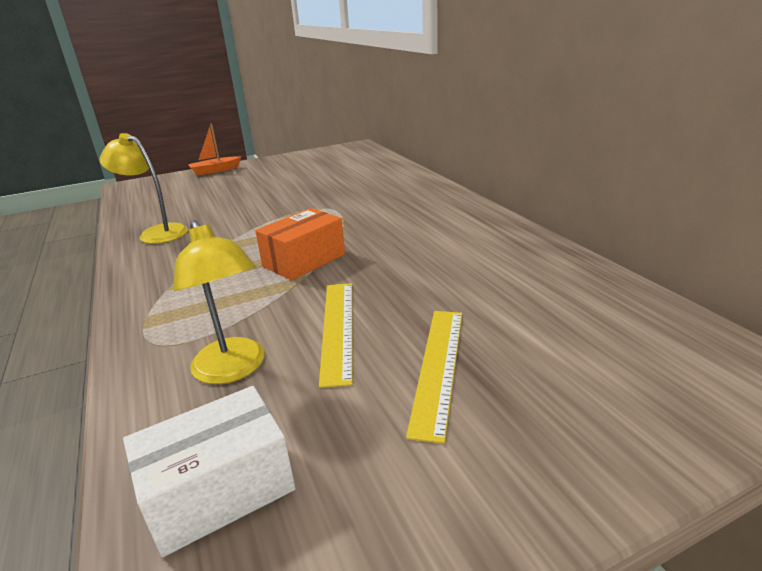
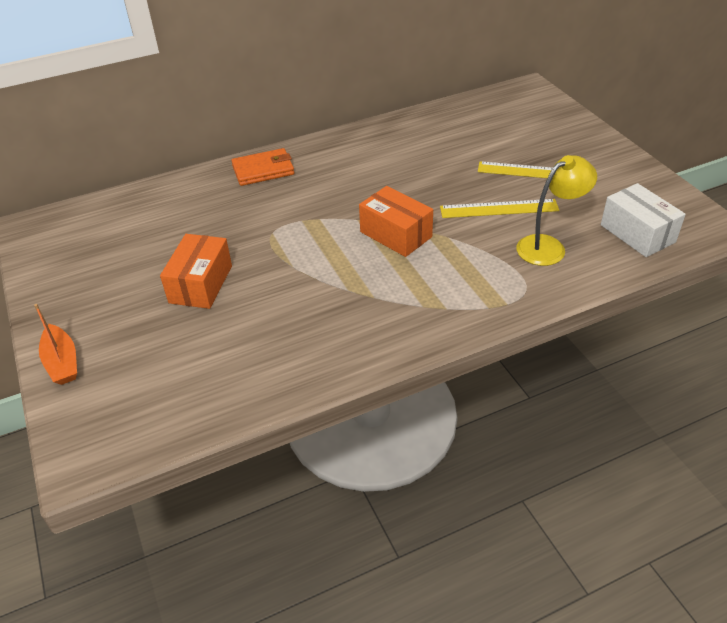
camera: 90 degrees left, 15 degrees up
(156, 233) = (307, 357): yellow lamp -> none
(269, 192) = (201, 284): none -> orange box
(429, 196) = (263, 170): none -> orange wallet

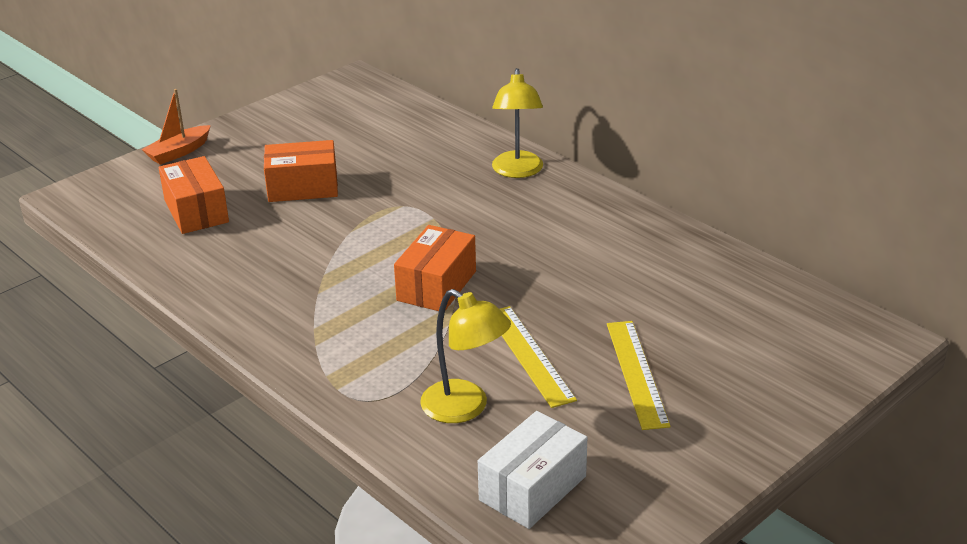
camera: 70 degrees right, 10 degrees down
(191, 359) = (196, 211): none -> orange box
(263, 170) = (517, 171): orange wallet -> yellow lamp

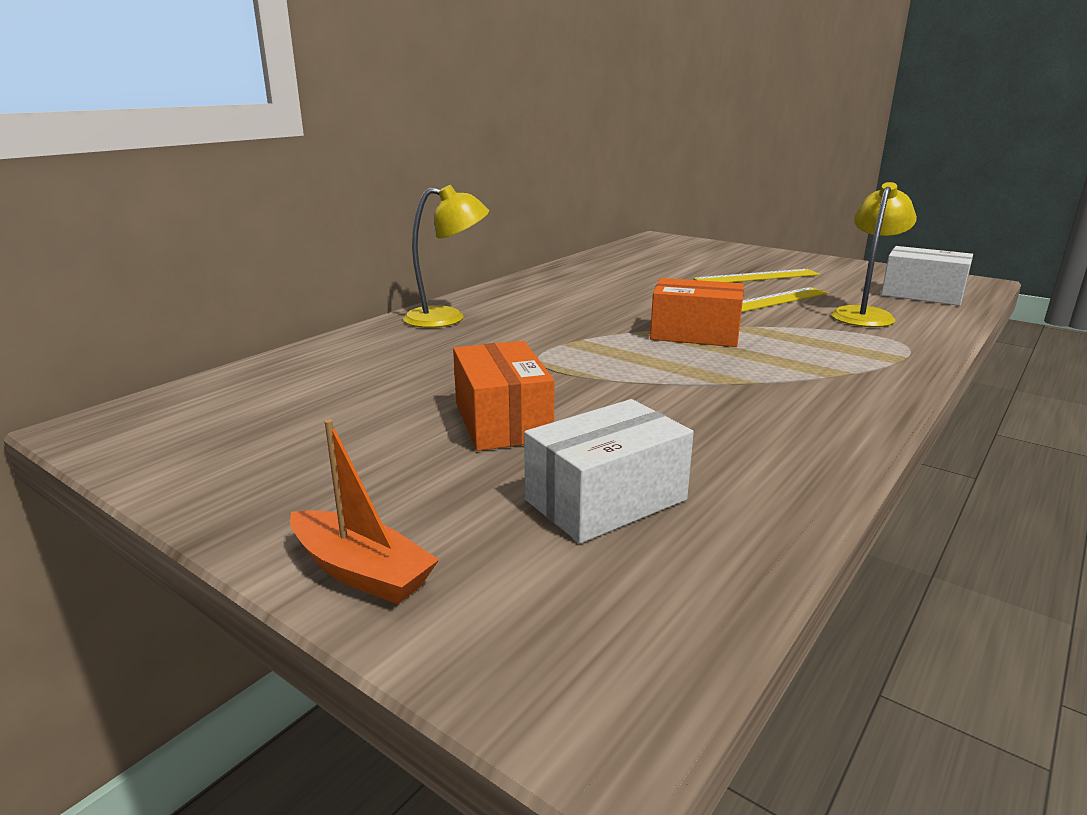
camera: 100 degrees left, 10 degrees down
(196, 211) = (606, 500): orange box -> white box

